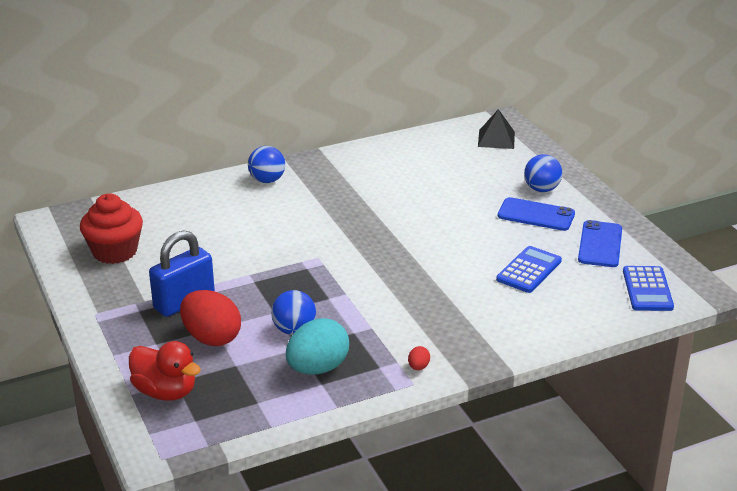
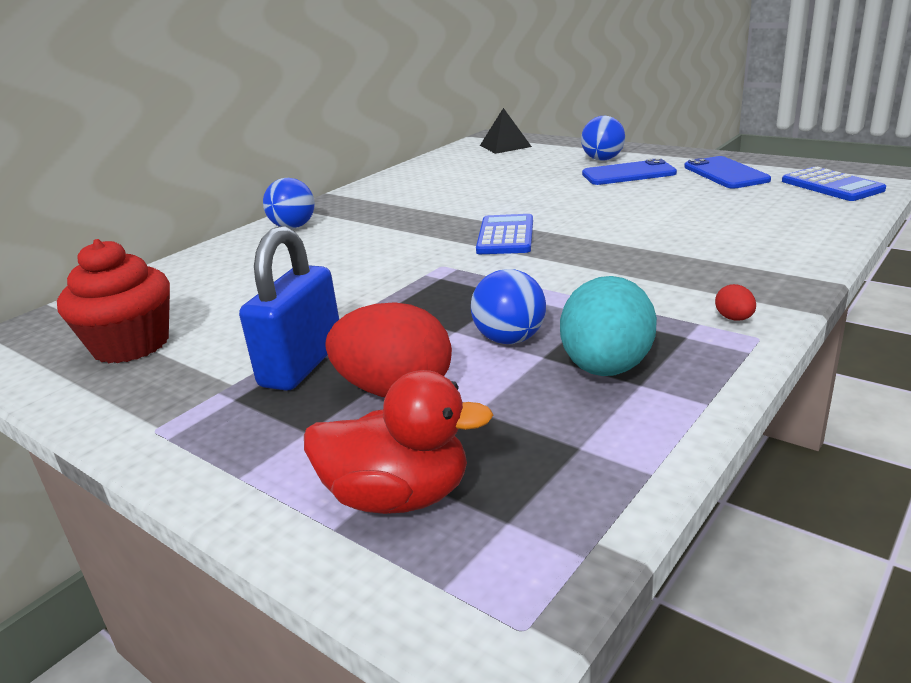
camera: 25 degrees left, 5 degrees down
(529, 270) = (695, 206): blue calculator -> blue calculator (505, 236)

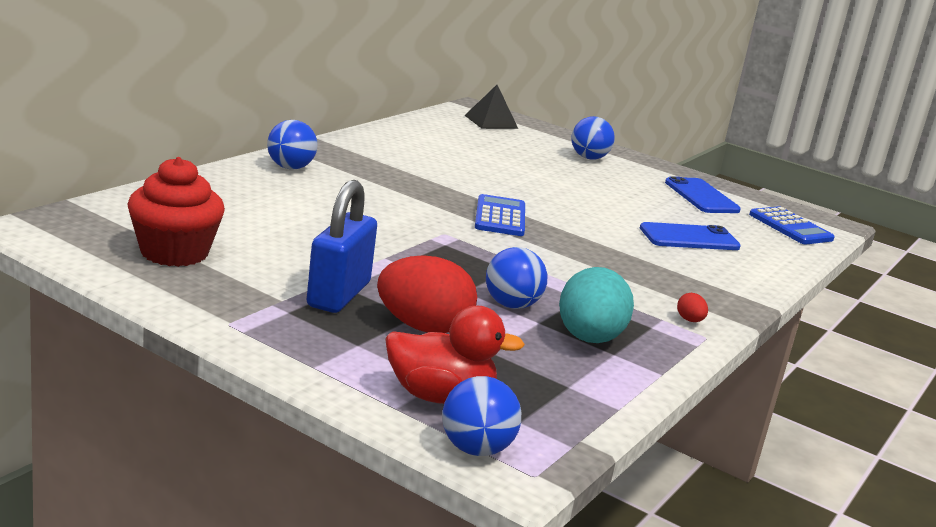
camera: 10 degrees left, 5 degrees down
(436, 589) = (476, 449): none -> blue ball
(628, 174) = (613, 178): blue phone -> blue phone (689, 238)

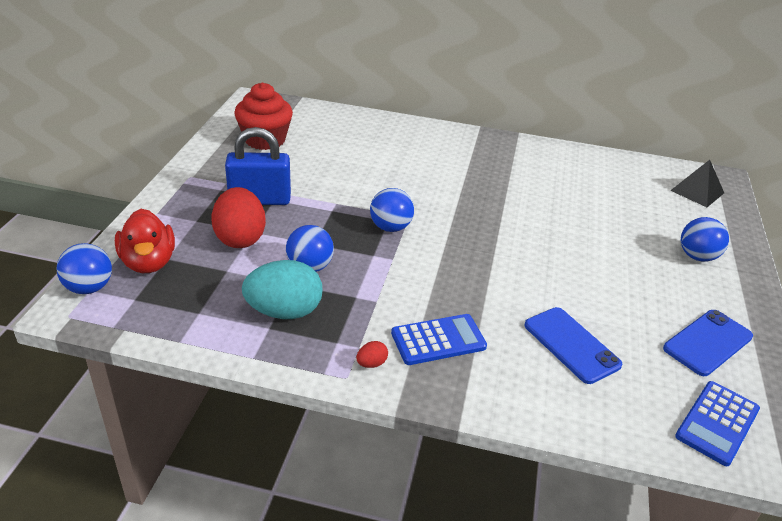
camera: 70 degrees right, 15 degrees up
(290, 168) = (445, 139): blue ball -> blue ball (390, 227)
(500, 217) = (474, 234): blue calculator -> blue calculator (438, 340)

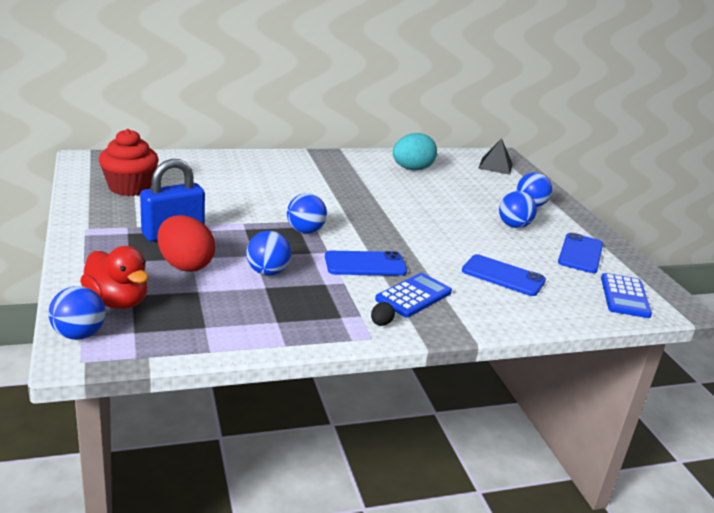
camera: 30 degrees left, 10 degrees down
(284, 312) = (278, 307): turquoise egg -> turquoise egg (412, 169)
(371, 363) = (381, 323): red egg -> black egg
(419, 285) = (365, 264): none -> blue phone
(647, 280) = (514, 226): none -> blue ball

